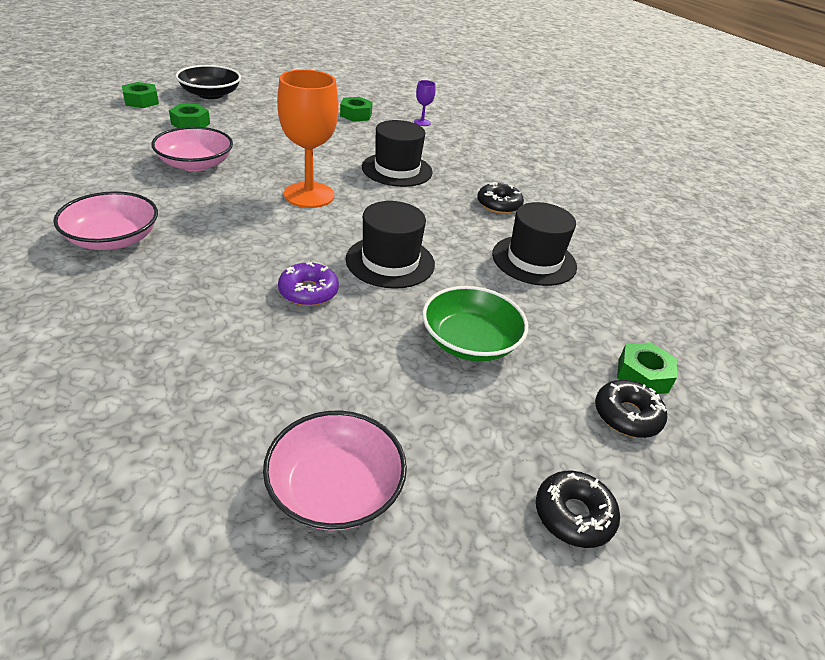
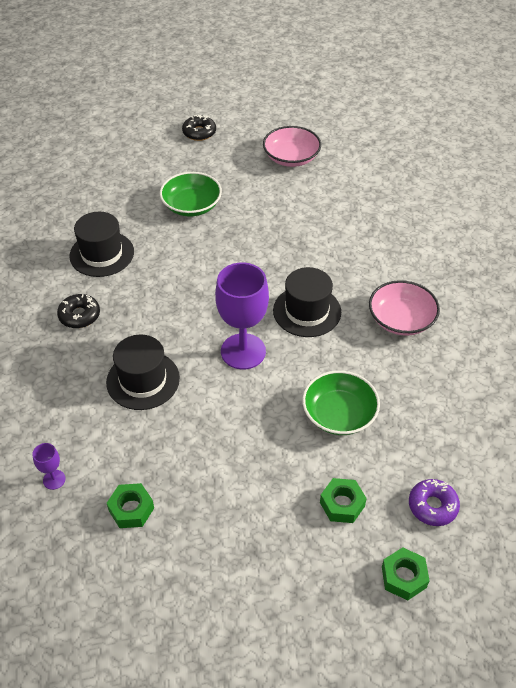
camera: 155 degrees left, 10 degrees up
(195, 164) = (339, 414): pink bowl -> green bowl
(210, 94) = (312, 594): black bowl -> none
(308, 292) = (273, 253): purple donut -> purple donut (432, 506)
(309, 195) = (243, 351): orange goblet -> purple goblet
(390, 261) = (208, 269): black hat -> black hat (307, 311)
(627, 415) = (139, 158): black donut -> none
(643, 375) = (110, 172): green nut -> none

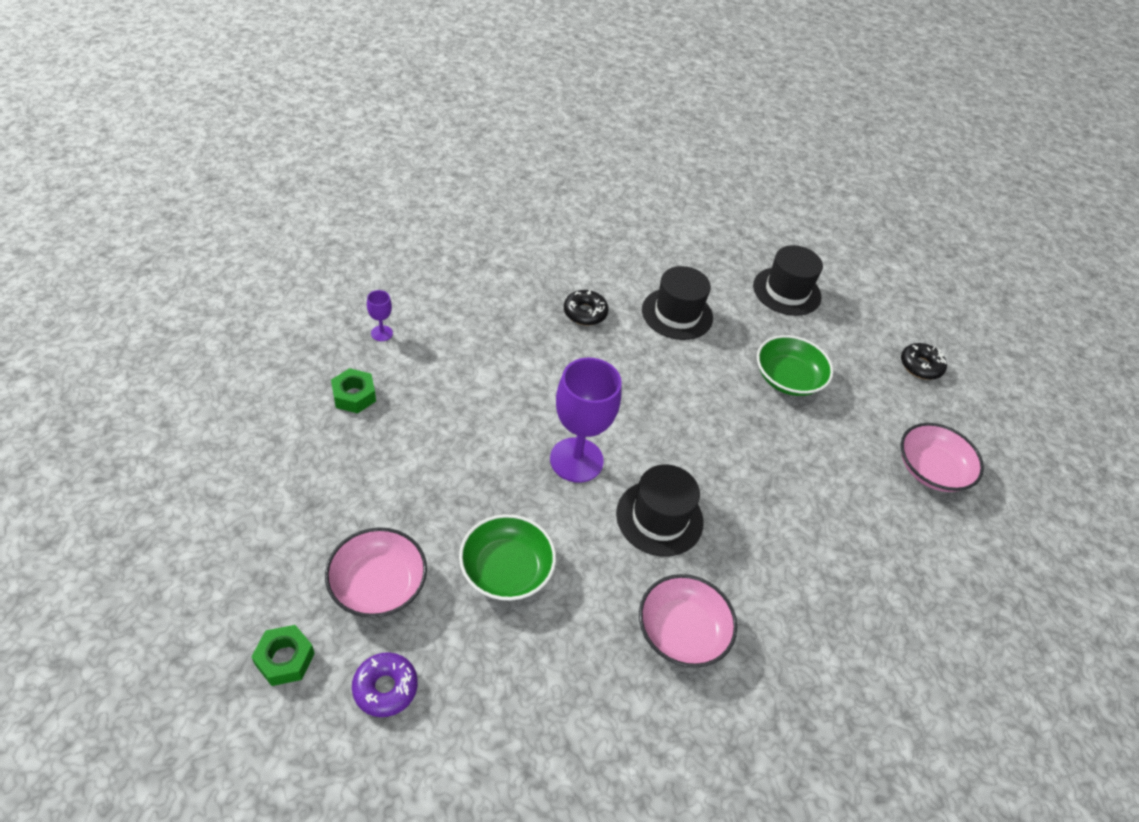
camera: 70 degrees right, 0 degrees up
(143, 380) = (513, 378): black hat -> black hat (786, 291)
(342, 504) = (378, 584): green nut -> pink bowl

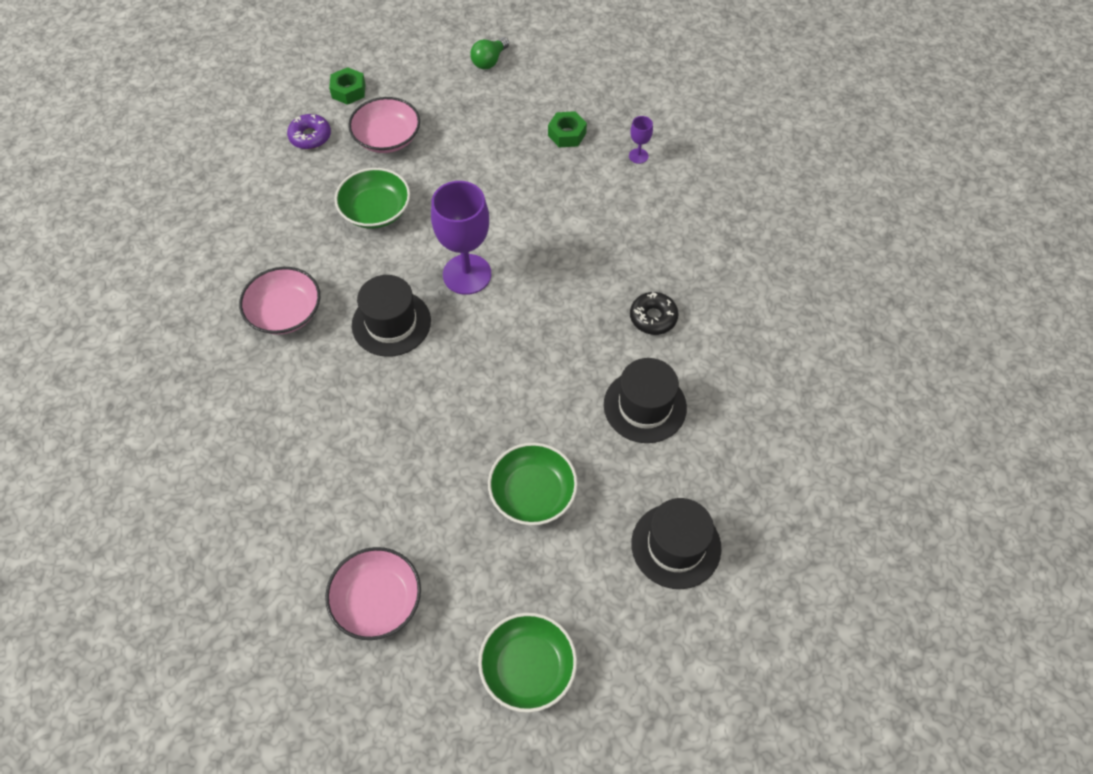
camera: 110 degrees right, 10 degrees up
(221, 490) = (489, 61): none -> green light bulb
(920, 366) = (528, 668): black donut -> green bowl

